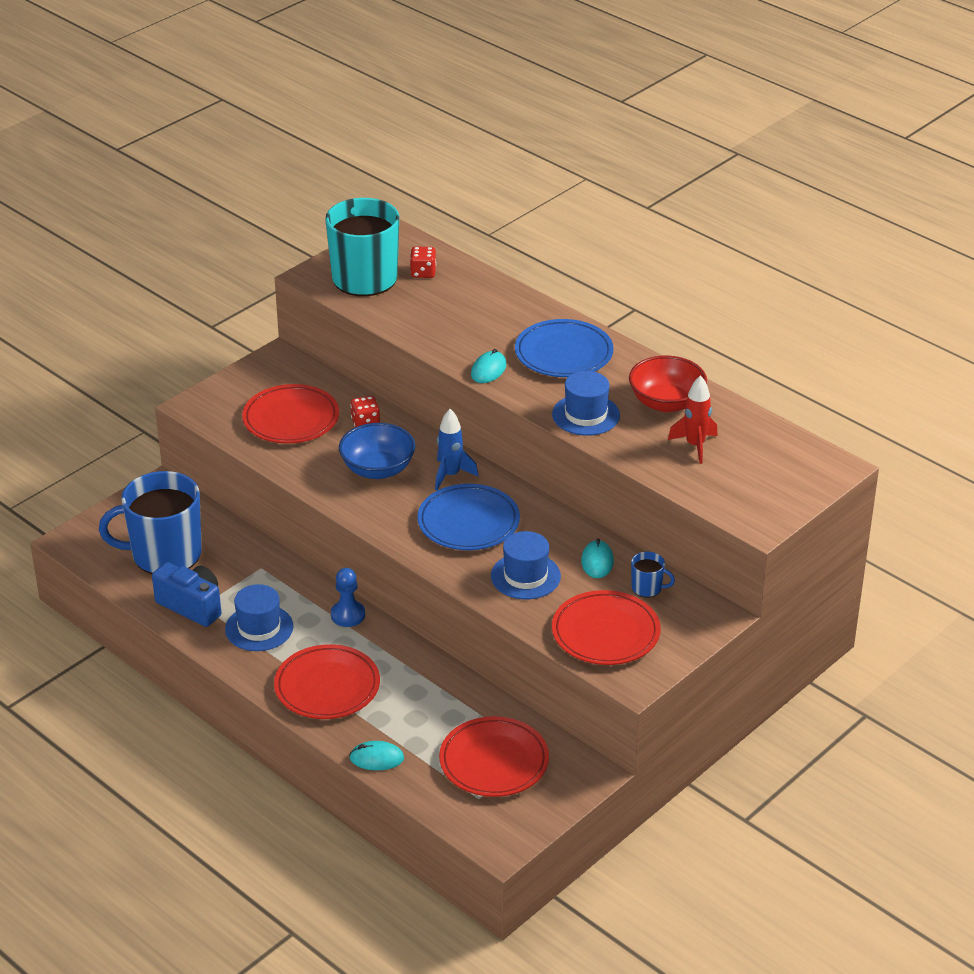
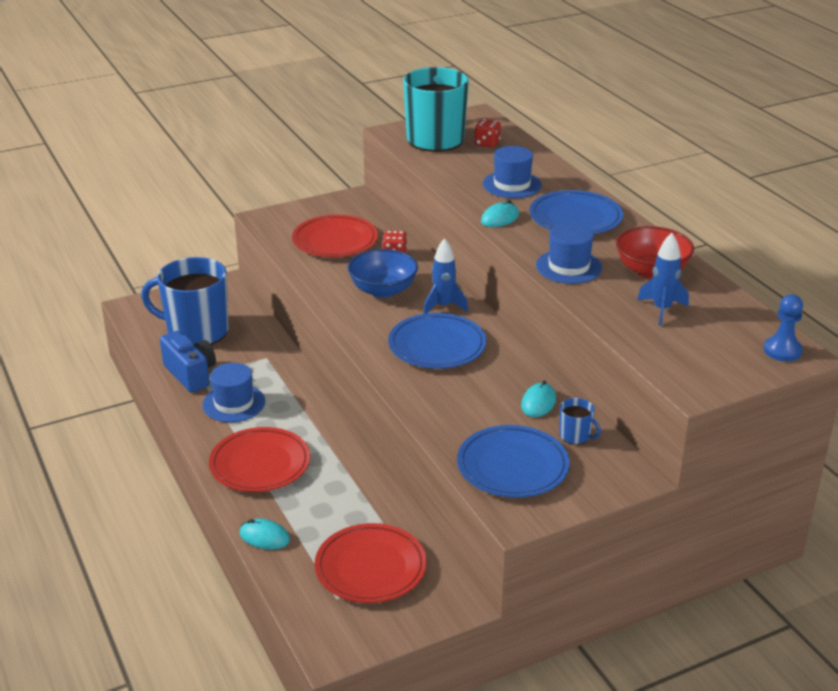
camera: 20 degrees right, 5 degrees down
(348, 615) = (315, 410): blue pawn -> blue pawn (782, 350)
(525, 576) = (463, 400): blue hat -> blue hat (512, 185)
(605, 633) = (512, 466): red plate -> blue plate
(695, 446) = (661, 310): red rocket -> blue rocket

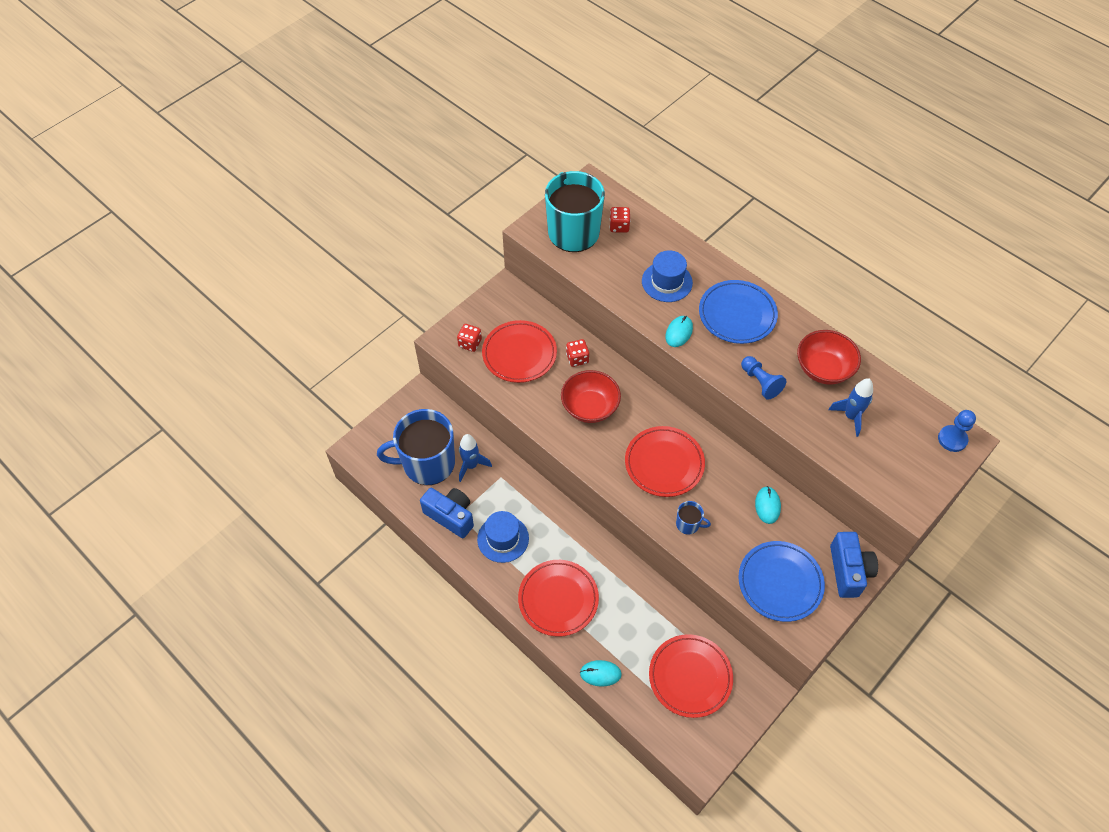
camera: 20 degrees left, 25 degrees up
(289, 225) = (470, 343): none -> red dice
(383, 290) = (590, 407): blue bowl -> red bowl
(437, 346) = (664, 463): blue plate -> red plate
(443, 307) = (646, 413): blue rocket -> blue rocket (471, 465)
(569, 267) = (760, 382): blue hat -> blue pawn
(575, 436) = (809, 534): blue mug -> blue mug (688, 524)
(607, 477) = (848, 571): none -> blue camera

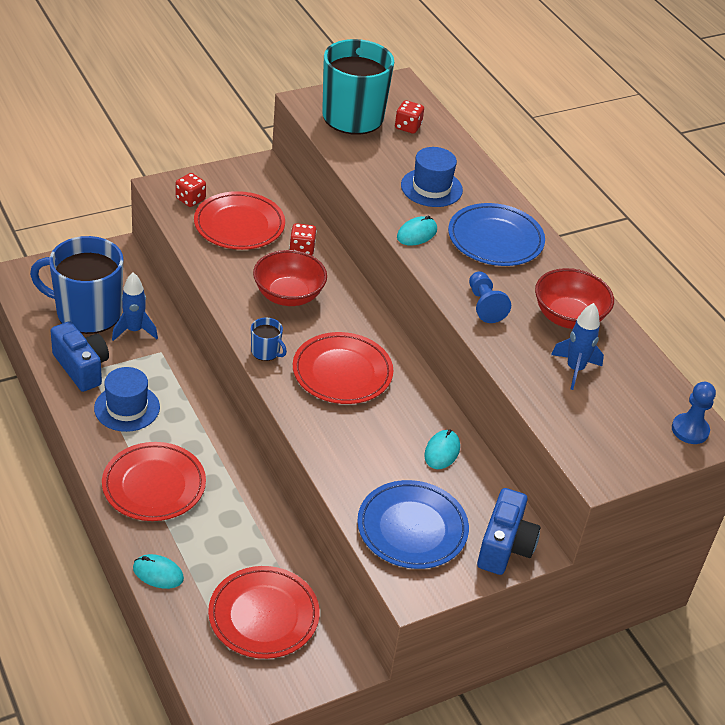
camera: 15 degrees right, 15 degrees down
(688, 524) = (335, 436): blue mug -> blue mug (266, 352)

